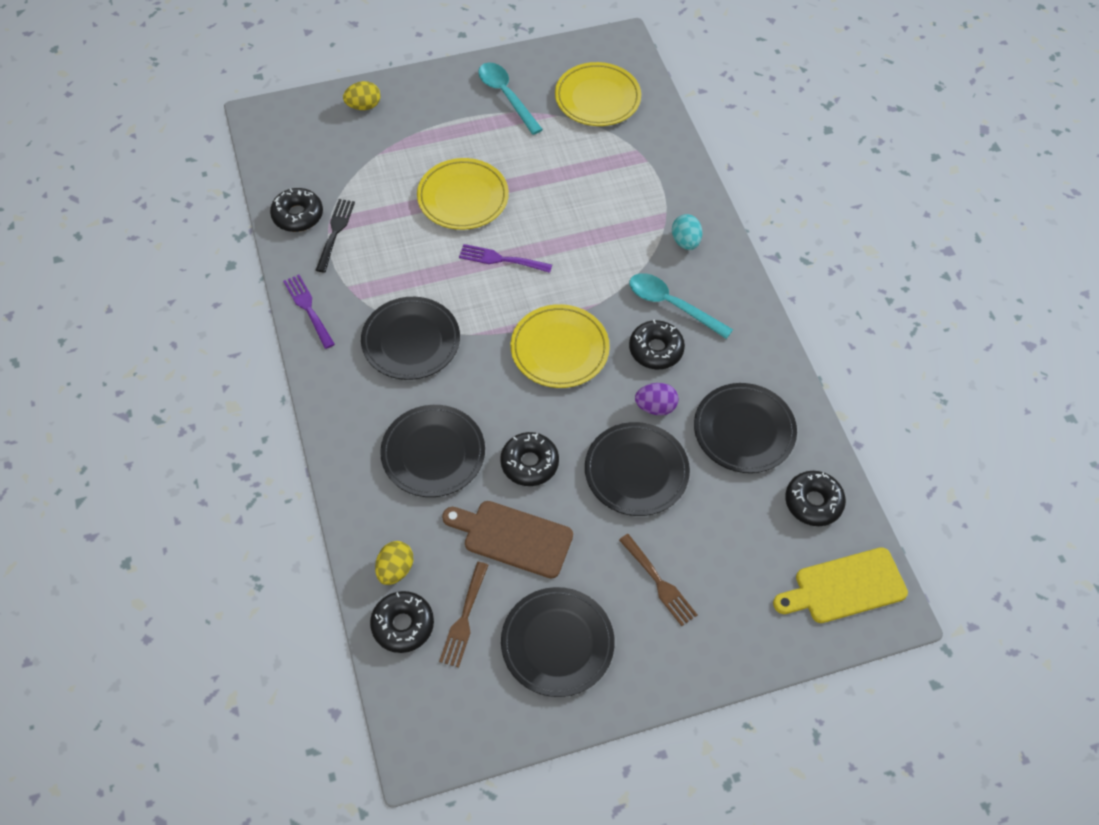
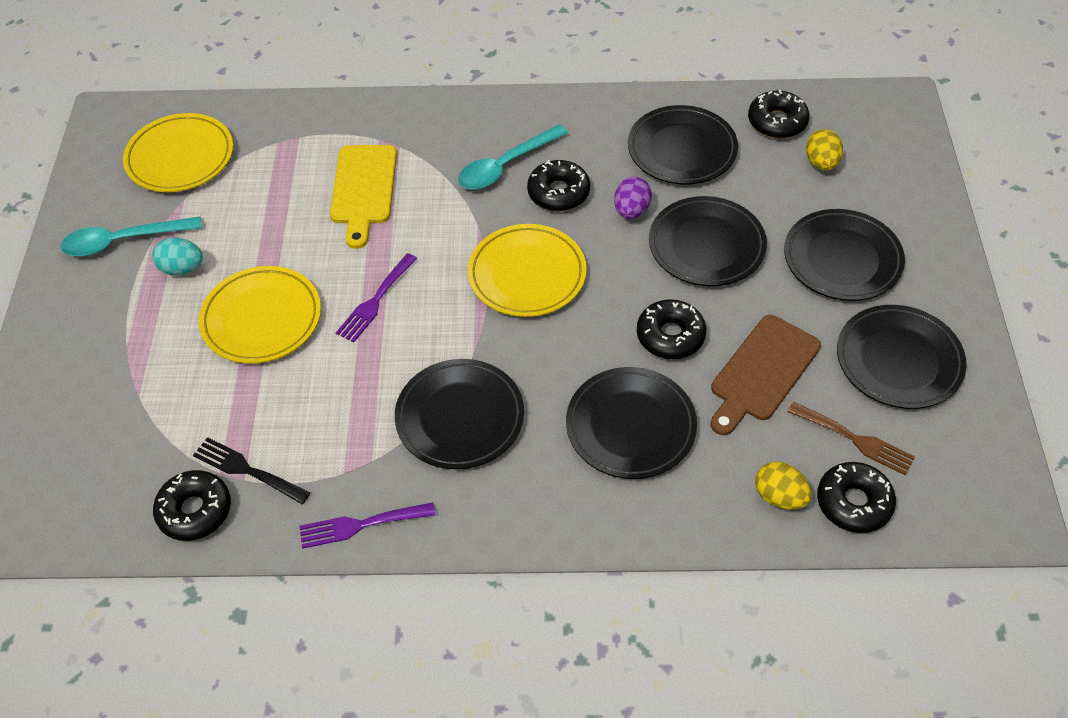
camera: 70 degrees left, 5 degrees down
(363, 106) = (44, 396): yellow egg -> yellow egg (821, 163)
(659, 582) = (842, 259): brown fork -> black plate
(685, 241) = (426, 134): turquoise egg -> turquoise egg (182, 268)
(844, 587) = (872, 125): yellow cutting board -> yellow cutting board (363, 189)

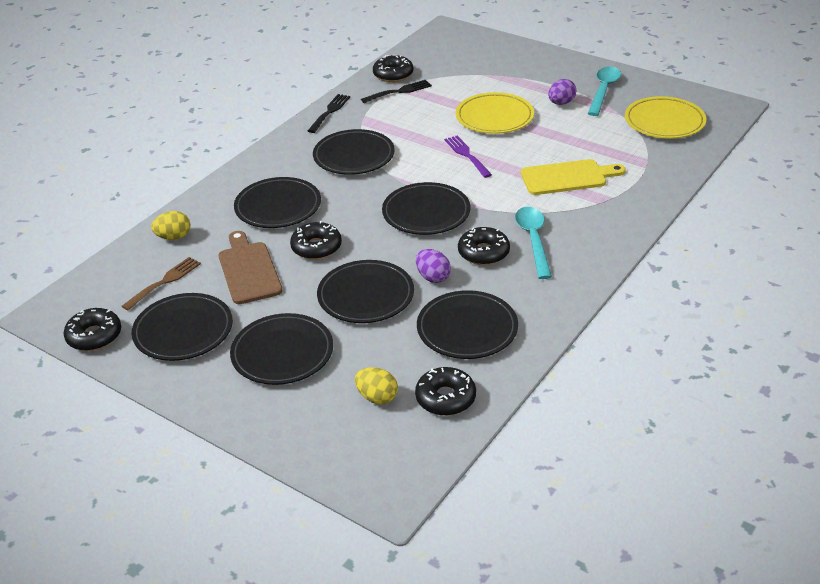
camera: 125 degrees right, 15 degrees down
(182, 268) = (561, 103): turquoise egg -> purple egg
(361, 525) = (330, 112): purple fork -> black fork
(363, 189) = (567, 177): yellow cutting board -> yellow cutting board turned 135 degrees clockwise
(527, 274) = (426, 213): yellow plate -> black plate
(853, 503) = (135, 260): black donut -> black donut (94, 336)
(855, 439) = (164, 282): brown fork -> brown fork turned 150 degrees clockwise

